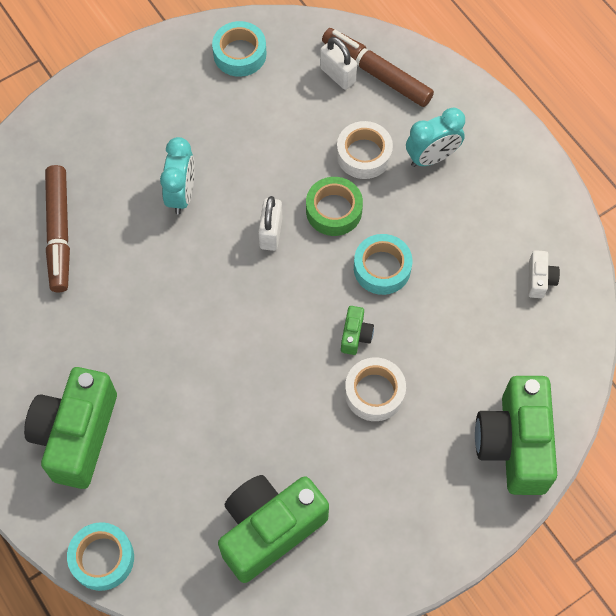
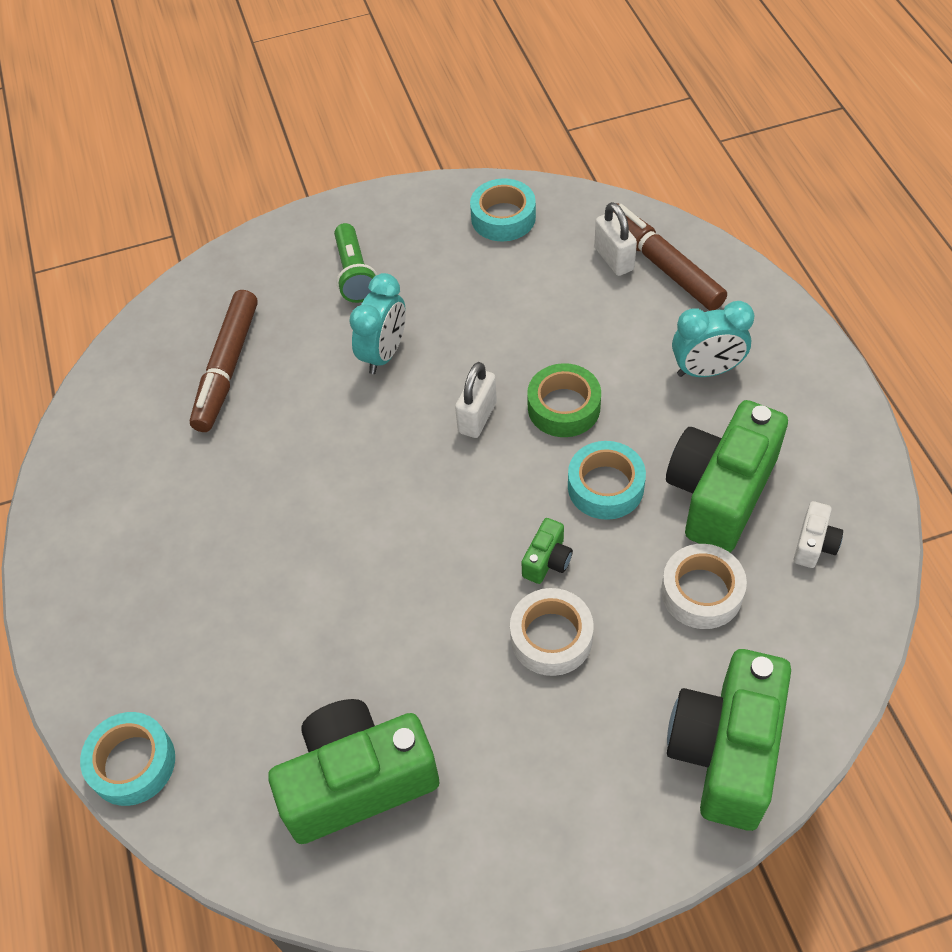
camera: 20 degrees right, 10 degrees down
(76, 435) = (159, 602): green camera -> green camera (720, 493)
(135, 129) = (355, 274): none -> green flashlight
(364, 154) = (620, 351): white tape -> white tape (701, 592)

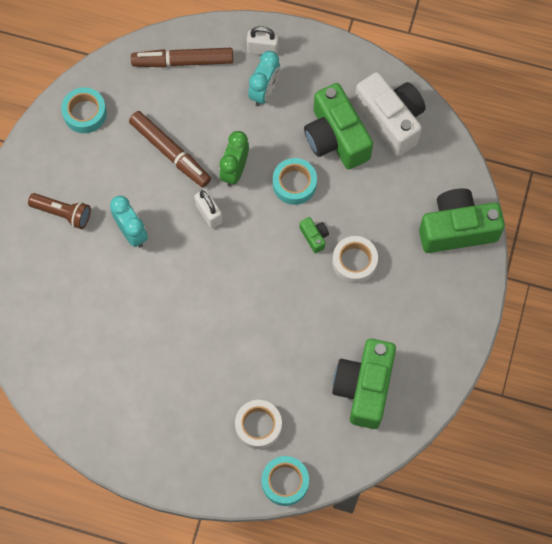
camera: 60 degrees left, 15 degrees up
(227, 368) = (77, 316): brown marker -> brown marker (170, 152)
(355, 274) = (63, 213): green flashlight -> brown flashlight
(564, 407) = (234, 170): green tape -> green clock
(614, 259) = (160, 81): white padlock -> white padlock (262, 49)
(701, 592) = (379, 184): white tape -> white tape (258, 426)
(726, 751) = (457, 229): green camera -> green camera turned 120 degrees clockwise
(814, 544) = (390, 120): white camera -> white camera, size x2.36

